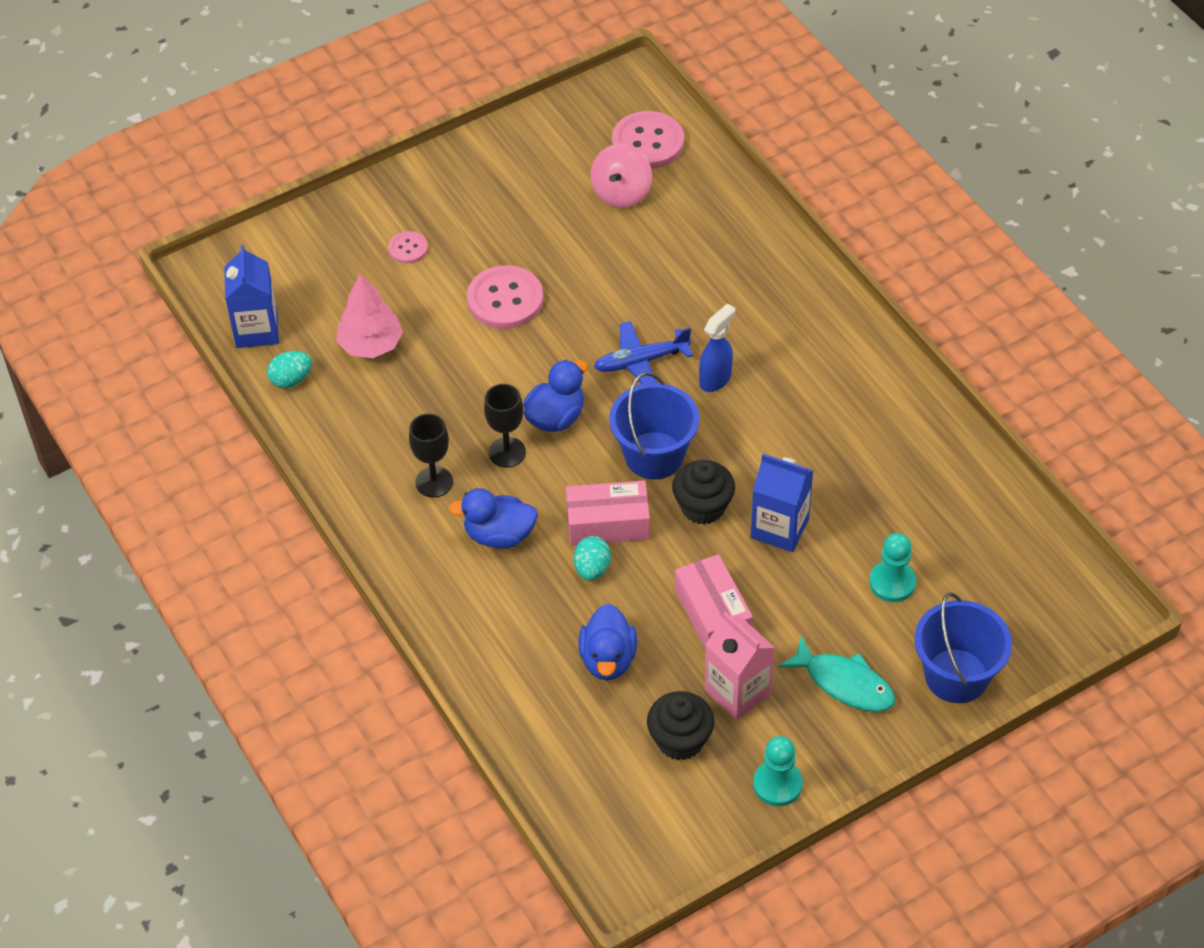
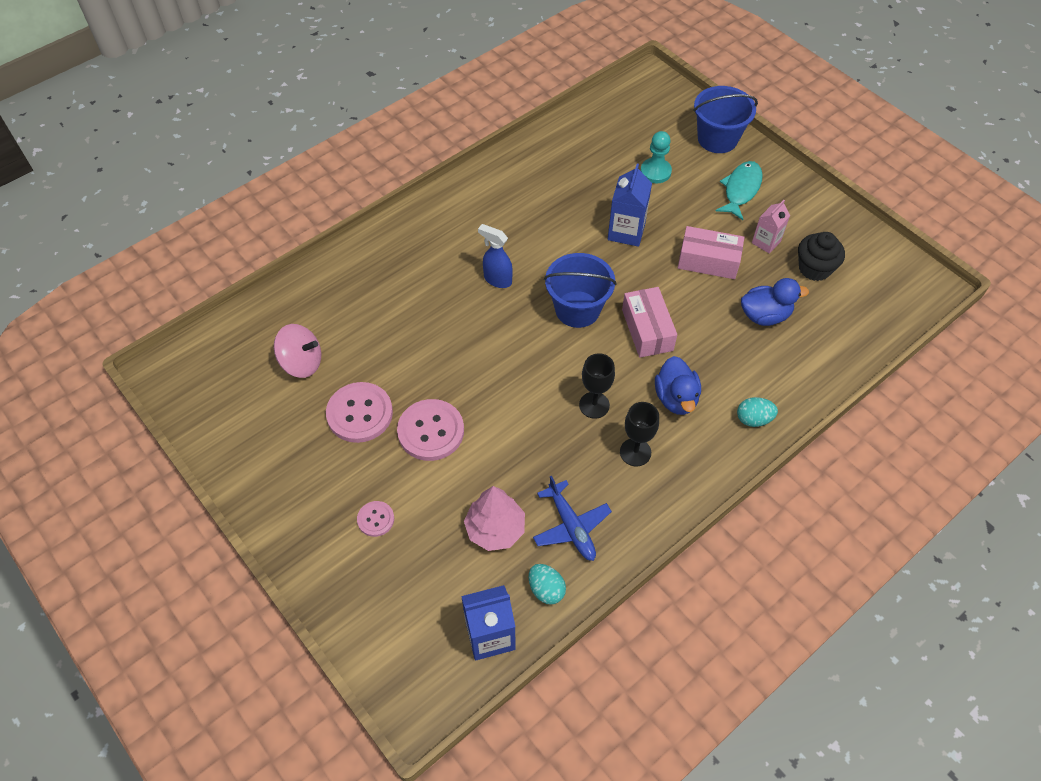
camera: 100 degrees left, 5 degrees up
(556, 417) = (552, 377): blue duck -> none
(592, 569) = (690, 334): turquoise egg -> turquoise egg (753, 419)
(641, 361) = (486, 327): blue plane -> blue plane (571, 526)
(648, 142) = (241, 351): pink button -> pink button (360, 413)
(703, 507) = (618, 275): black cupcake -> none
(713, 614) = (708, 261): pink box -> pink box turned 45 degrees clockwise
(737, 691) = (766, 242): pink carton -> pink carton, size x0.66
(777, 784) = (827, 216): turquoise pawn -> none

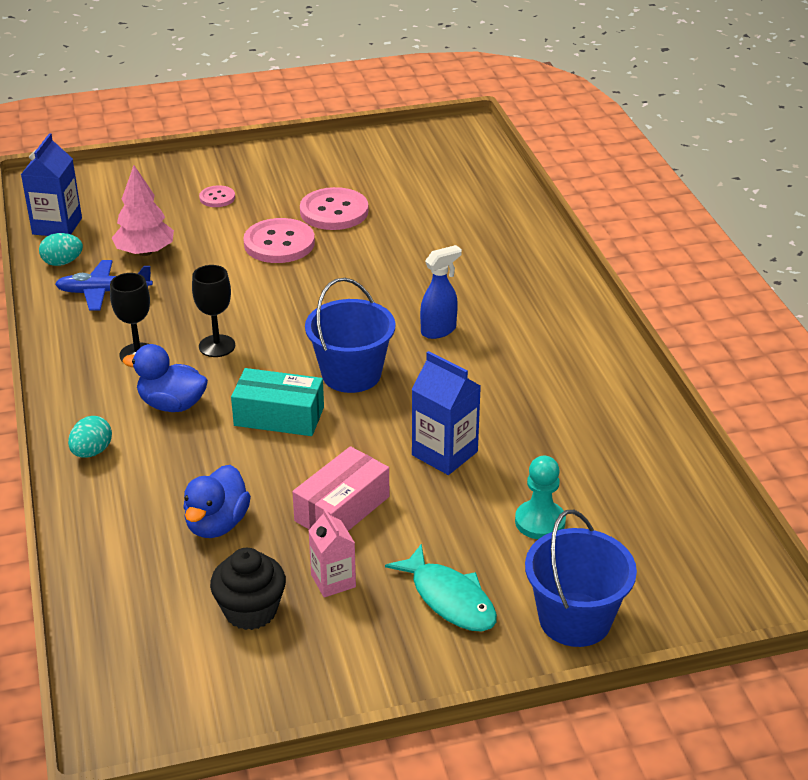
camera: 115 degrees right, 20 degrees down
(302, 363) = (420, 194): pink spinning top -> none
(647, 330) = (279, 416): pink box -> turquoise box

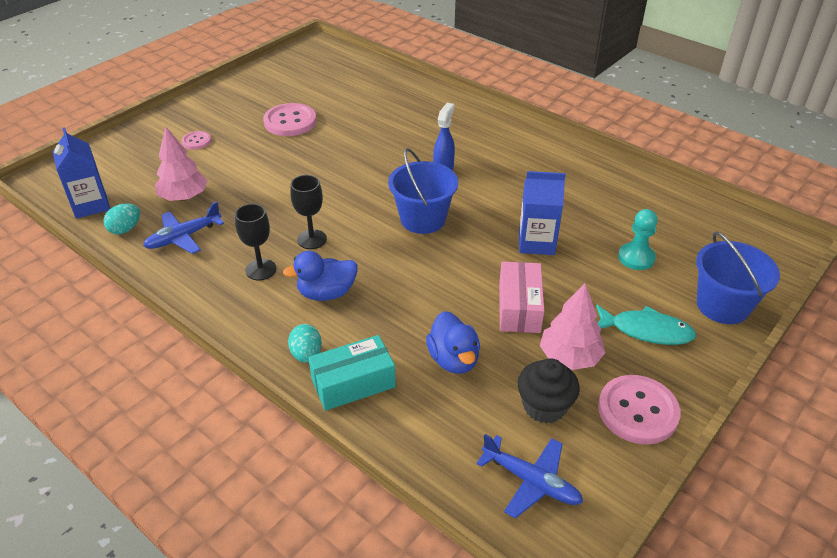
camera: 35 degrees left, 5 degrees up
(157, 665) = (531, 481): none -> blue plane
(279, 243) = (276, 155): pink button -> pink button (637, 411)
(279, 416) = (409, 267): turquoise box -> turquoise box (353, 383)
(333, 581) = (569, 357): pink carton -> pink tree

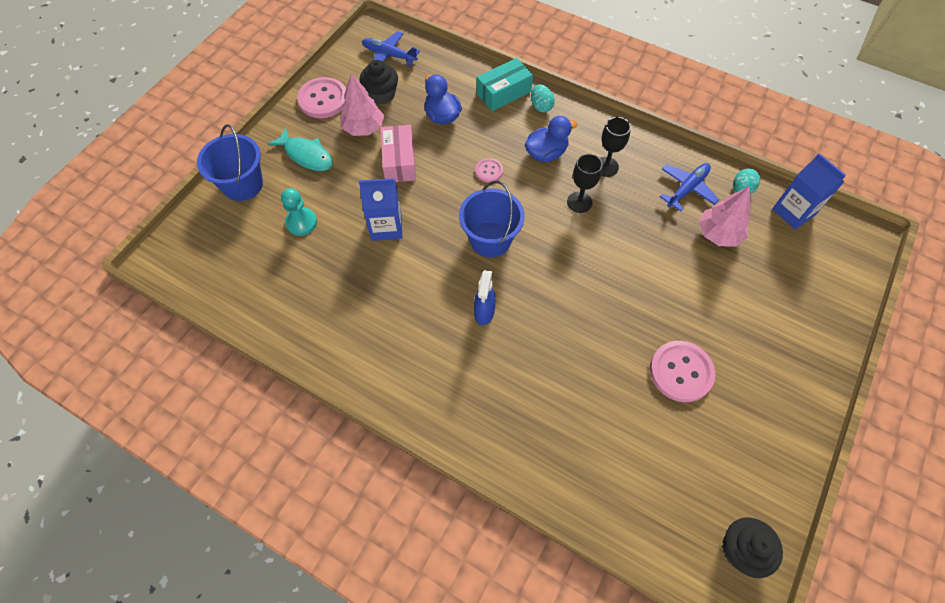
camera: 170 degrees right, 20 degrees up
(196, 141) = (763, 318): pink button -> pink button (489, 171)
(306, 56) = (741, 550): none -> black cupcake
(646, 331) = (306, 155): turquoise fish -> turquoise fish turned 150 degrees counterclockwise

